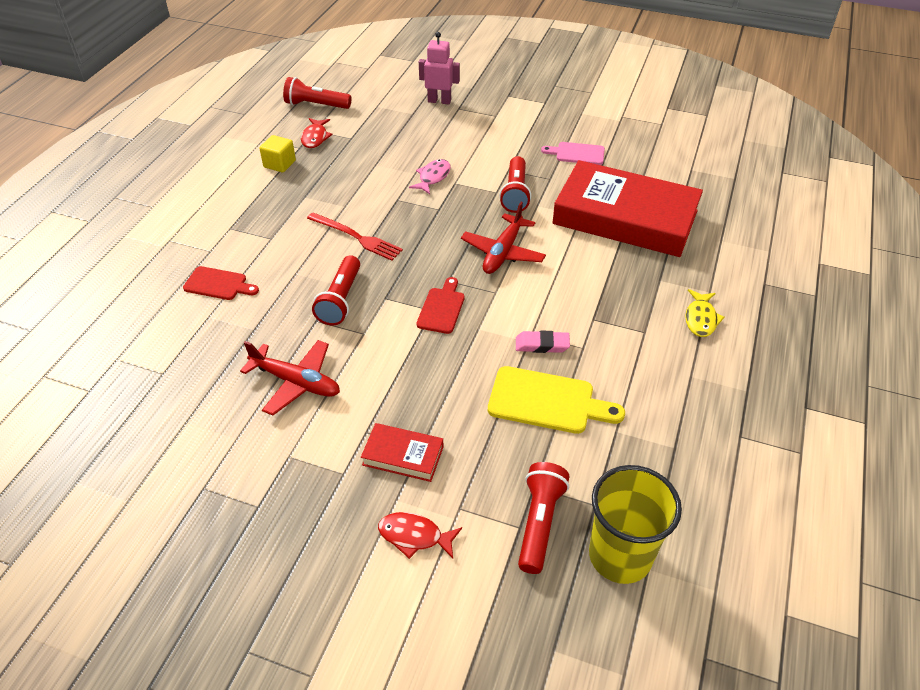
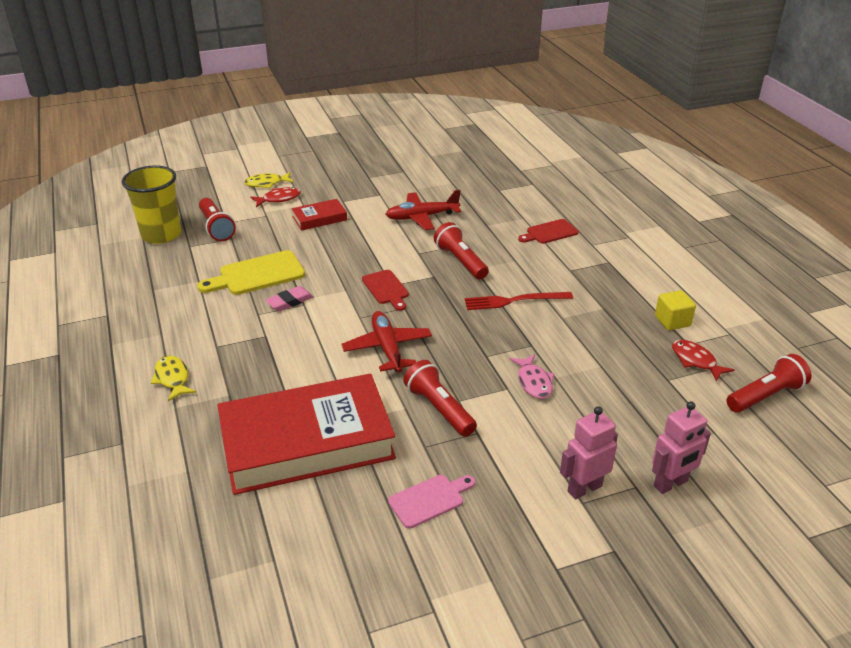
camera: 140 degrees right, 10 degrees down
(398, 592) = (266, 183): none -> yellow fish
(486, 119) = (584, 488): none -> pink robot

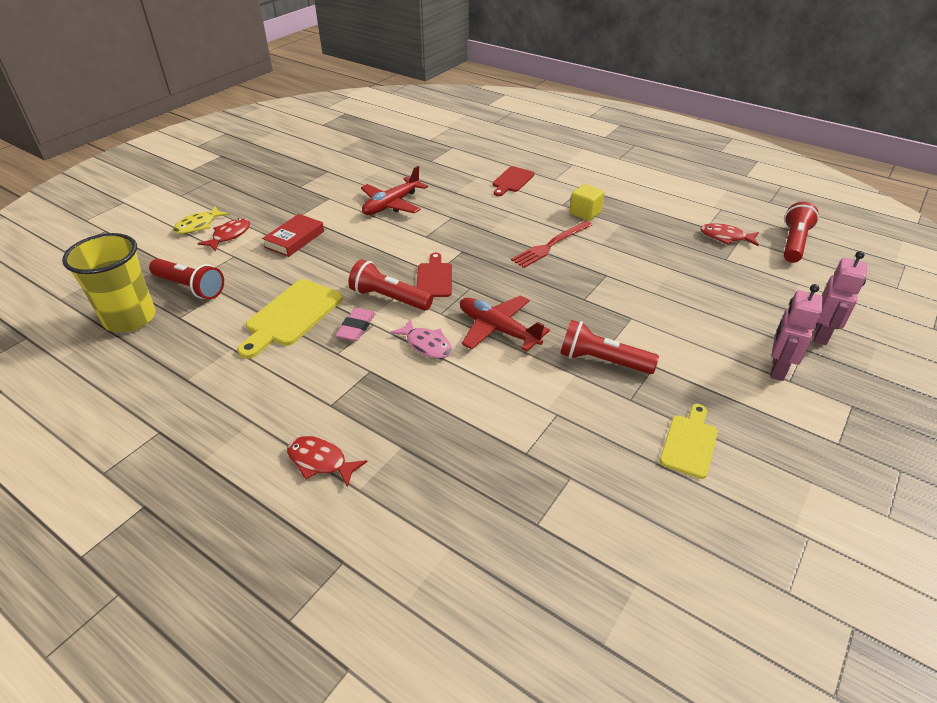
camera: 35 degrees left, 5 degrees up
(172, 378) = (320, 461): yellow fish -> red fish
(307, 442) = (530, 451): red book -> none
(386, 289) = (434, 278): red cutting board -> red cutting board turned 120 degrees counterclockwise
(429, 500) = (689, 443): pink cutting board -> yellow cutting board
(461, 261) = (470, 229): red flashlight -> red flashlight (389, 298)
(533, 382) = (643, 303): pink fish -> pink fish (426, 345)
(672, 321) = (676, 215): yellow cube -> yellow cube (585, 213)

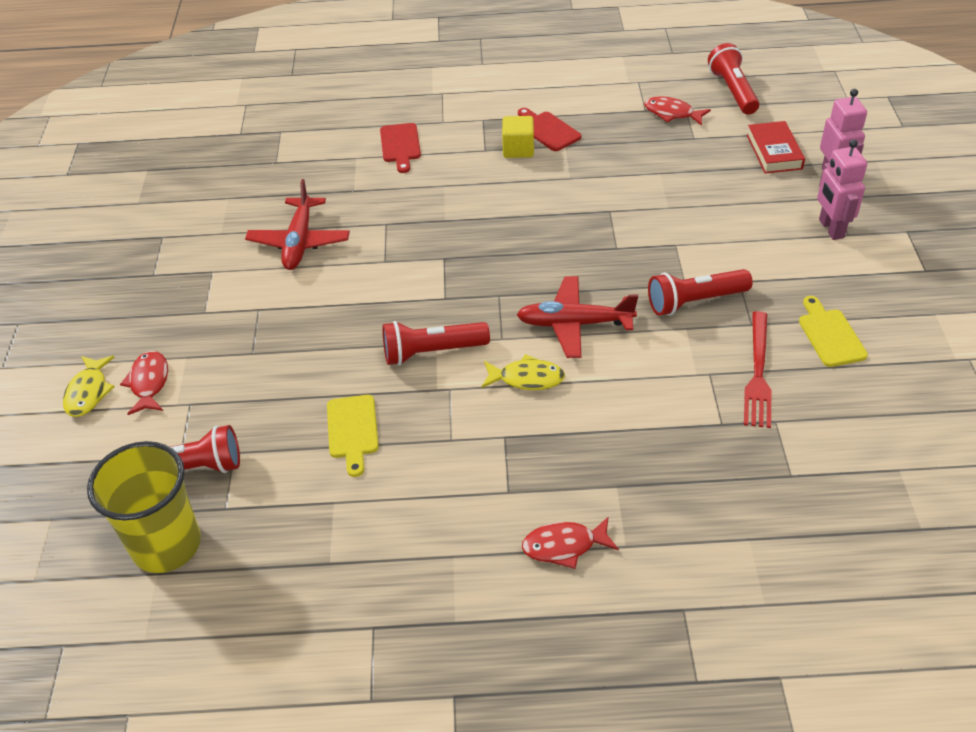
camera: 35 degrees left, 5 degrees up
(291, 316) = (353, 430): yellow cutting board -> yellow cutting board, size x0.64
(294, 239) = (238, 344): red book -> red book (774, 152)
(356, 327) = (437, 402): pink eraser -> none
(426, 345) = (527, 378): pink fish -> yellow fish
(434, 278) = (451, 304): red cutting board -> red cutting board (548, 130)
(551, 245) = (524, 204): red fork -> red fork (758, 373)
(725, 237) = (672, 113): red fish -> red fish turned 45 degrees clockwise

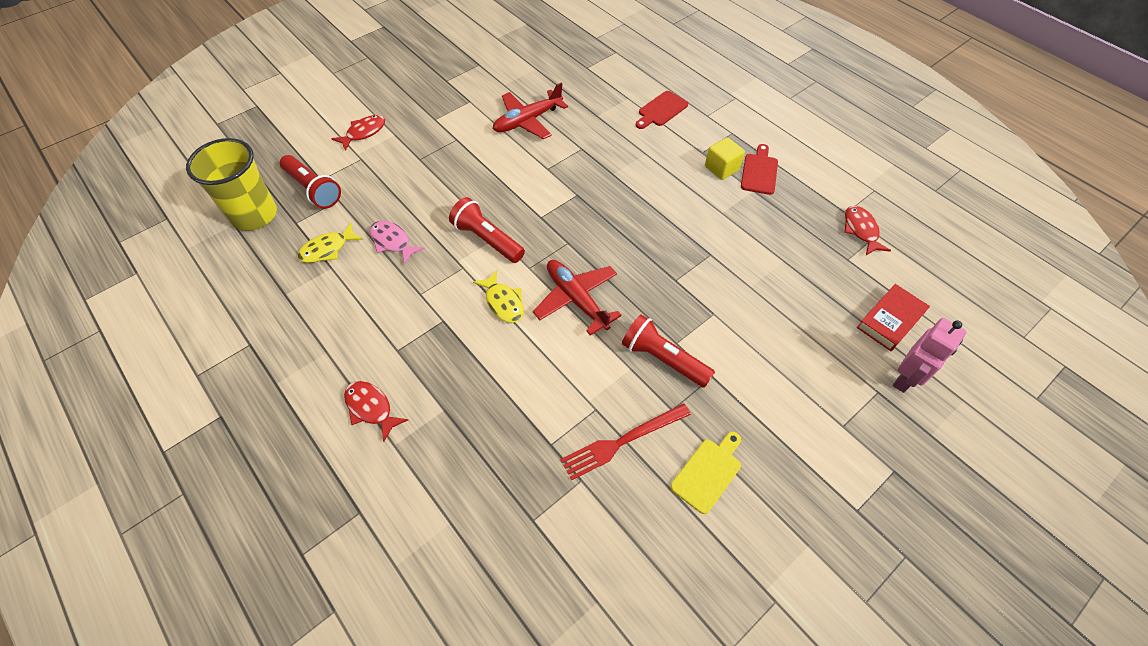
camera: 50 degrees right, 10 degrees up
(88, 392) = (339, 115): yellow fish -> yellow fish (327, 249)
(353, 430) = (392, 242): yellow cutting board -> pink fish
(733, 91) = (935, 253): red flashlight -> none
(831, 229) = (837, 409): pink robot -> none

